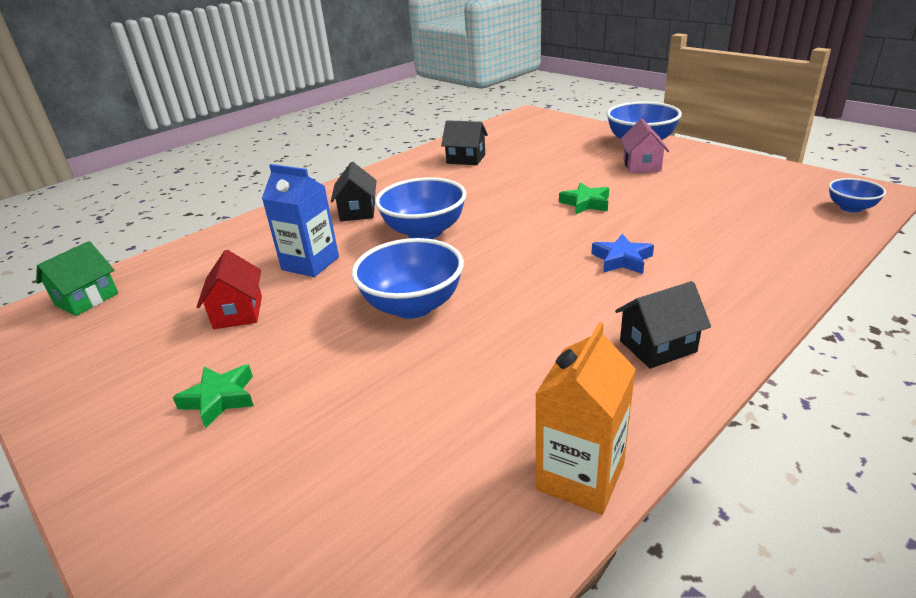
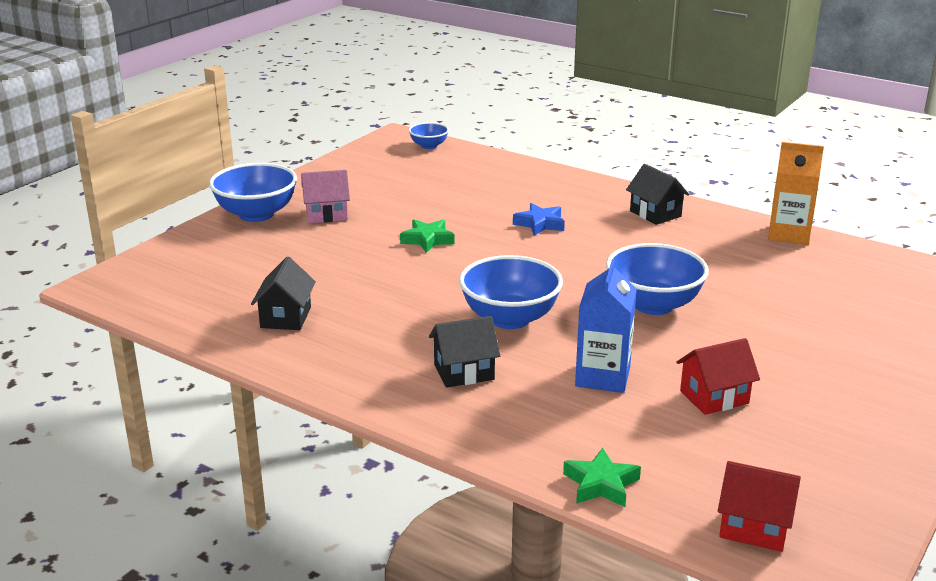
camera: 105 degrees left, 5 degrees down
(87, 299) = (754, 528): green house -> red house
(220, 398) = (828, 368): green star -> green star (601, 484)

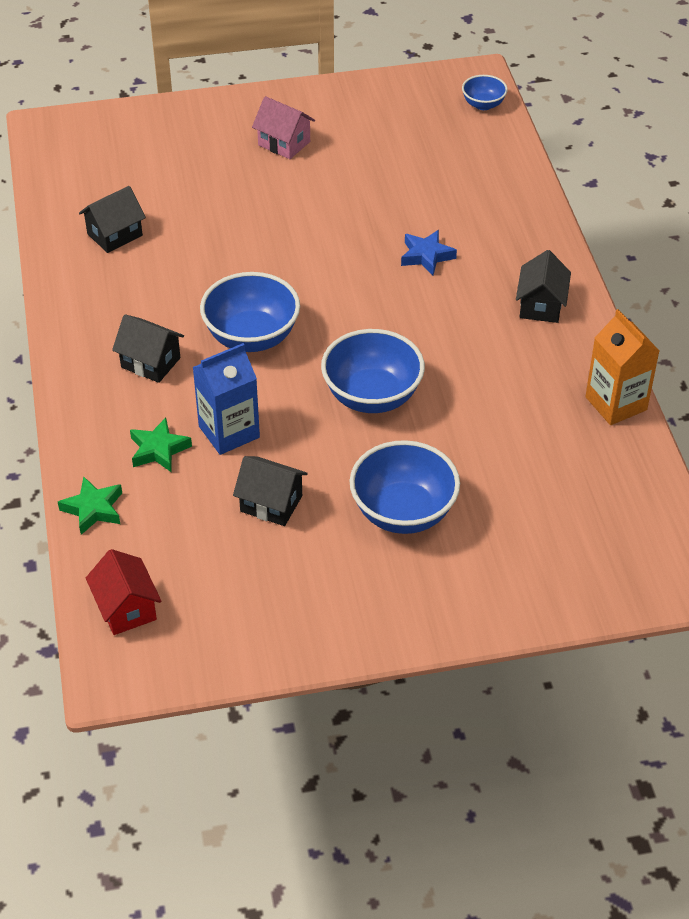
camera: 45 degrees right, 20 degrees up
(256, 214) = (236, 112): blue bowl -> blue bowl (403, 512)
(427, 240) = (315, 218): green star -> green star (159, 449)
(714, 397) = (271, 503): red house -> black house

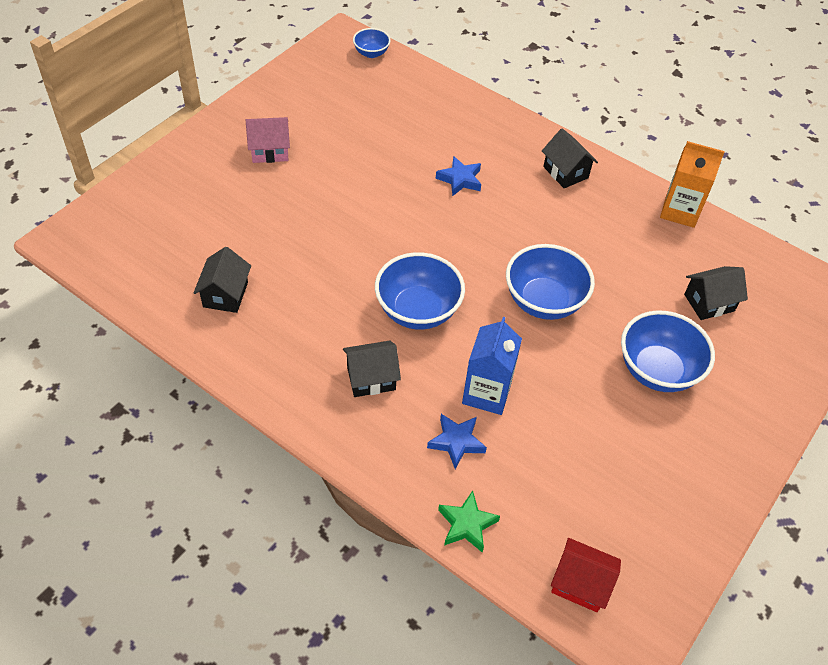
camera: 45 degrees left, 5 degrees up
(159, 449) = (456, 442): green star -> blue star
(271, 503) = (575, 426): black house -> black house (709, 303)

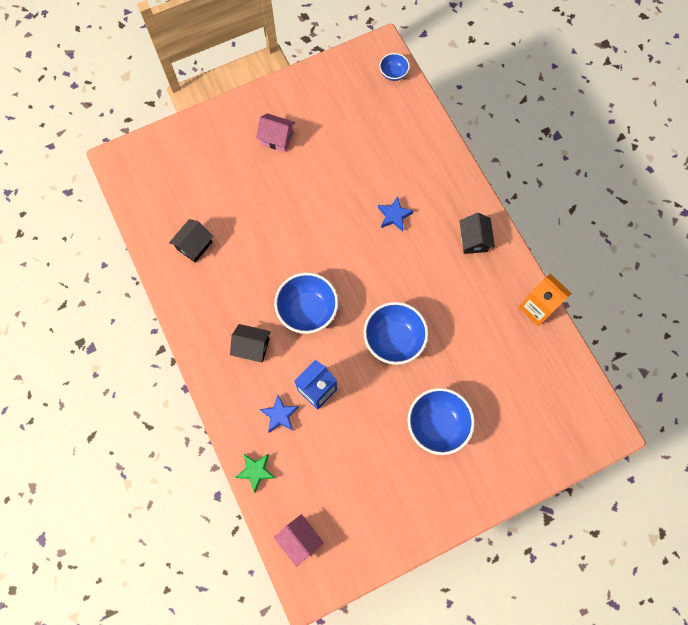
camera: 30 degrees right, 20 degrees up
(580, 583) = (300, 539): red house -> pink house
(709, 303) = (507, 390): black house -> none

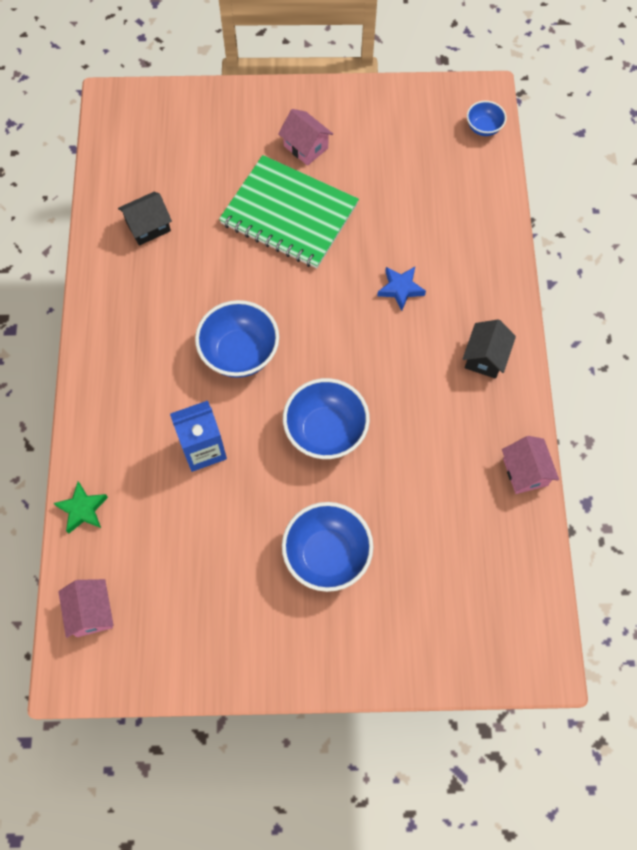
camera: 25 degrees right, 5 degrees down
(252, 347) = (153, 367): black house -> none
(280, 415) = (144, 458): blue star -> none
(290, 194) = (289, 214): none -> green notebook
(537, 308) = (525, 472): orange carton -> pink house

